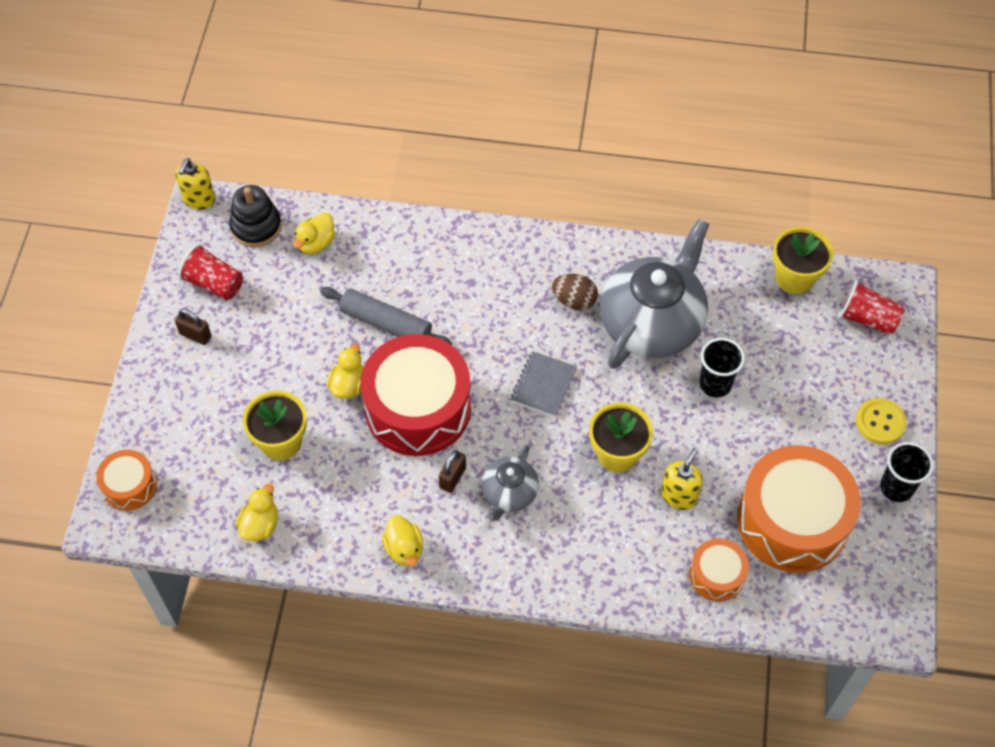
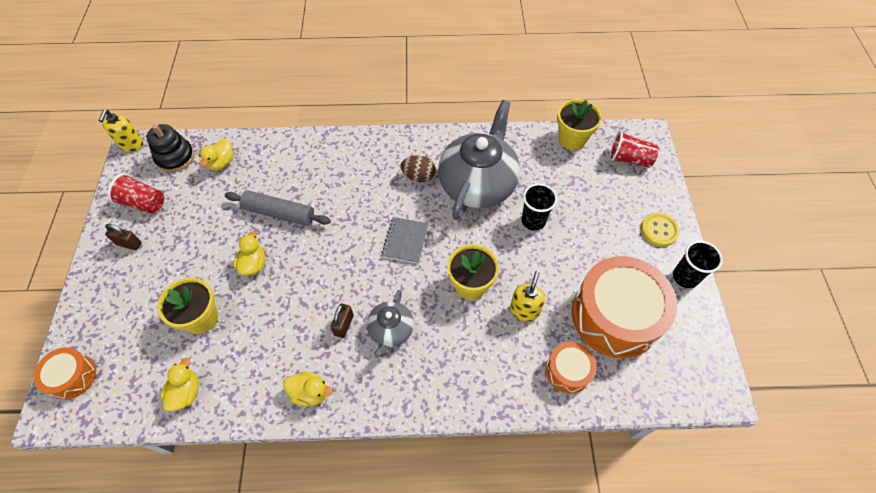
camera: 10 degrees left, 0 degrees up
(404, 549) = (310, 392): yellow duck -> yellow duck turned 45 degrees counterclockwise
(418, 408) = (310, 273): red drum -> none

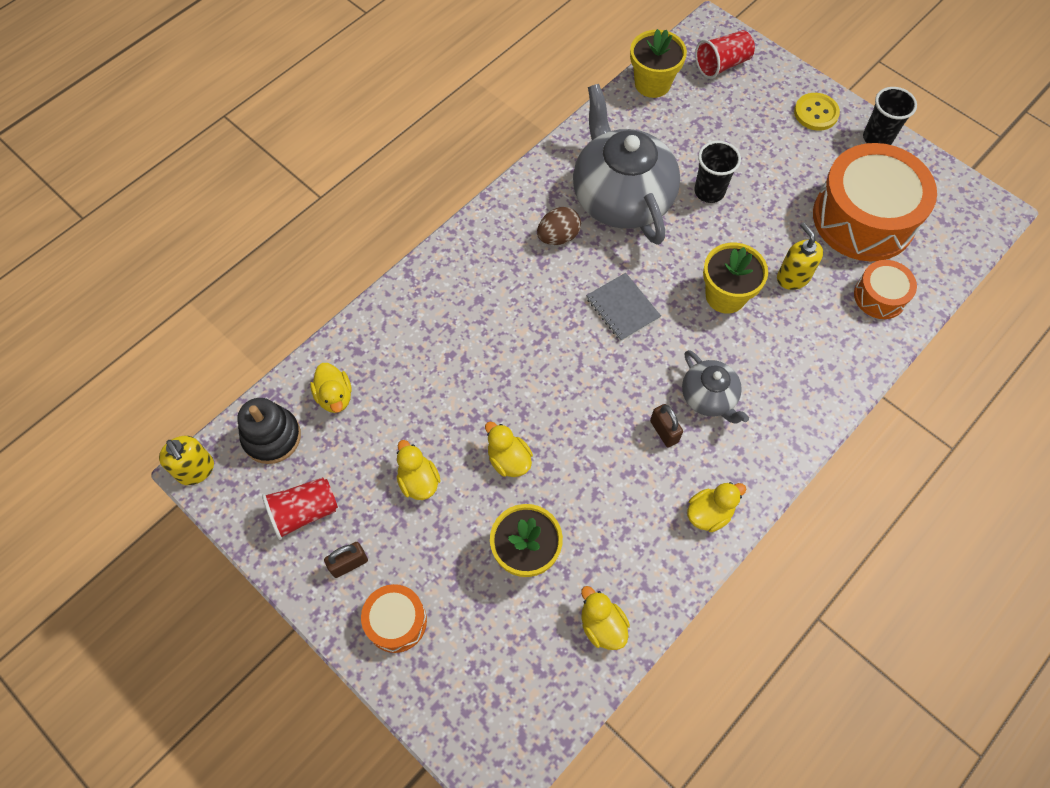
camera: 45 degrees left, 5 degrees up
(72, 376) = (473, 728): orange drum -> orange drum (396, 621)
(203, 235) = (418, 481): none -> yellow duck
(279, 213) = (468, 390): grey rolling pin -> none

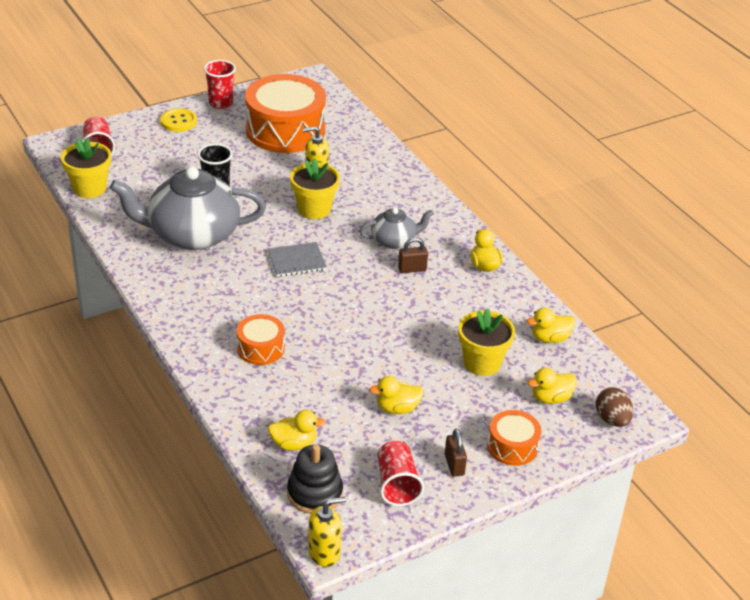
camera: 75 degrees left, 25 degrees down
(508, 460) = (400, 353): yellow duck -> yellow duck (551, 398)
(558, 237) = (209, 277): brown egg -> brown egg (612, 419)
(877, 138) = (221, 103): black cup -> red cup
(880, 296) = (353, 144): orange drum -> orange drum (260, 348)

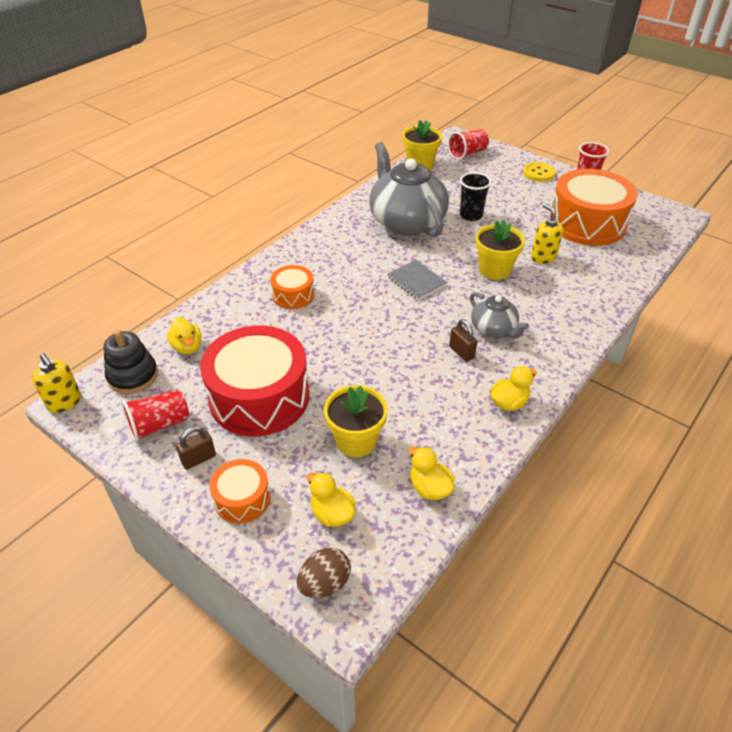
camera: 70 degrees right, 5 degrees up
(397, 408) = (259, 397): yellow duck -> red drum

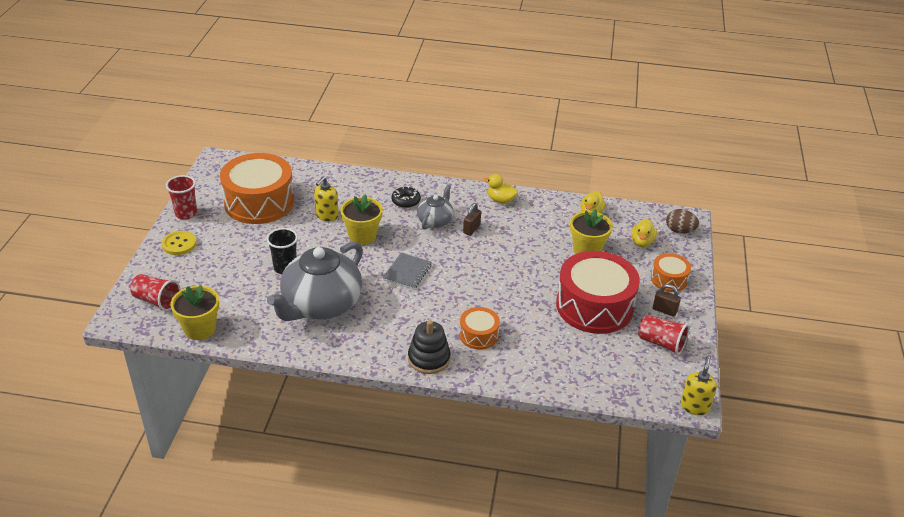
camera: 120 degrees left, 5 degrees down
(133, 376) = (639, 383): black stacking toy -> black stacking toy (429, 359)
(187, 347) = (586, 368): yellow duck -> none
(545, 319) = (406, 201): none -> black donut

